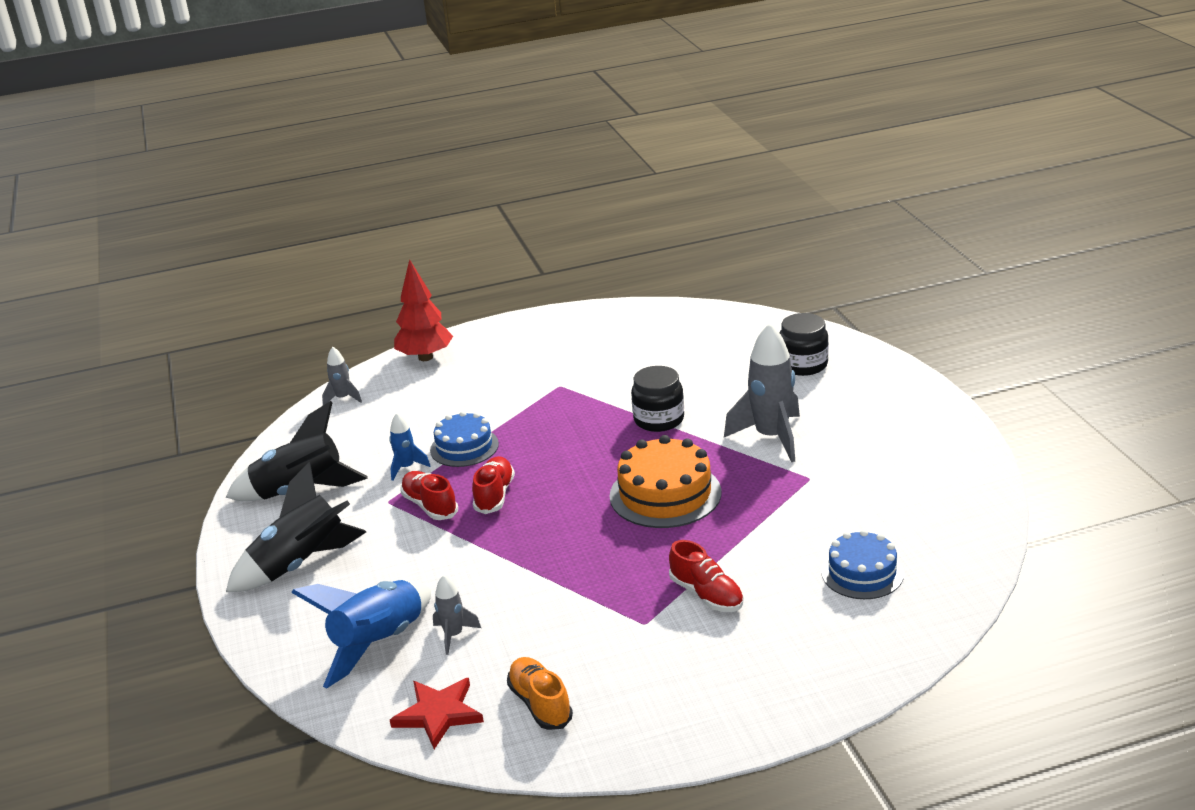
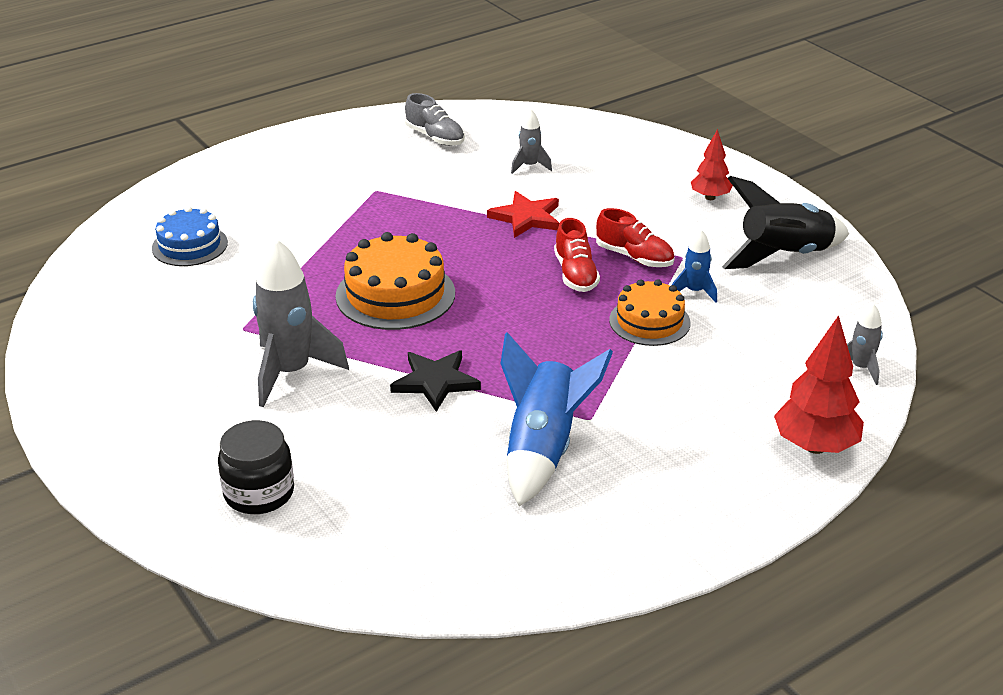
camera: 160 degrees right, 5 degrees up
(301, 564) = (710, 197): black rocket -> red tree
(379, 643) = (586, 155): blue rocket -> blue rocket (543, 449)
(438, 714) = (506, 125): red star -> red star (526, 218)
(464, 447) = (649, 321): blue cake -> orange cake
(540, 704) = (435, 137): orange shoe -> grey shoe
(659, 420) = (435, 382): black jar -> black star
(706, 595) = (328, 214): red shoe -> none

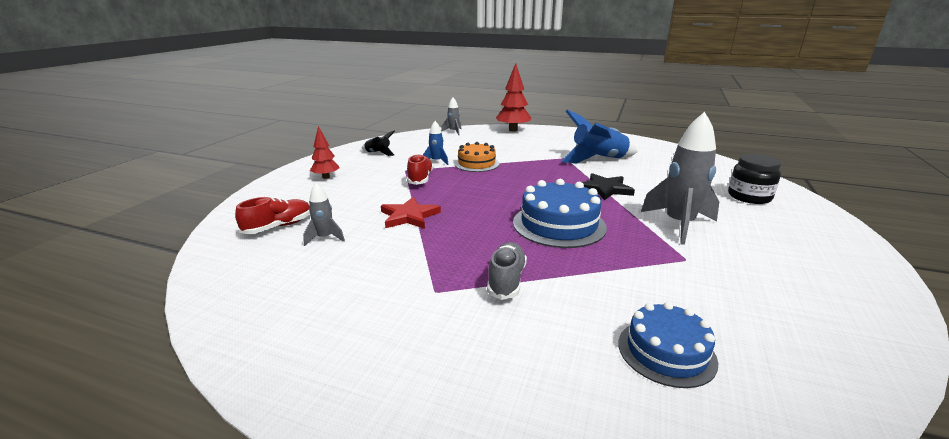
camera: 125 degrees left, 10 degrees down
(395, 294) = (559, 224): orange cake -> blue cake
(435, 137) = (293, 303): grey shoe -> grey shoe (506, 280)
(575, 274) = (458, 186): red shoe -> red shoe (278, 227)
(784, 256) = (378, 153): black rocket -> black rocket, size x0.50

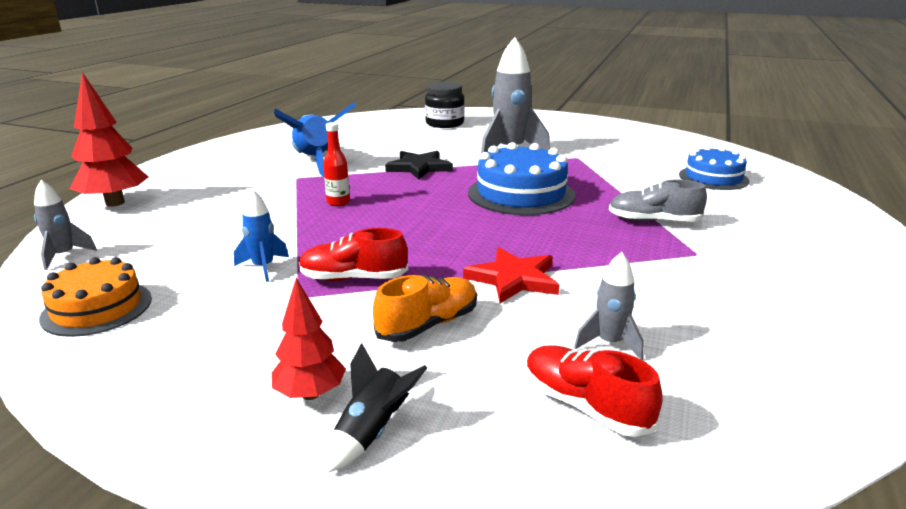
camera: 90 degrees left, 0 degrees up
(367, 195) = (428, 325): none -> orange shoe
(378, 153) = (162, 339): black rocket -> black rocket (372, 432)
(476, 163) = (294, 233): orange cake -> orange cake (97, 308)
(524, 170) = (338, 202): none -> red bottle

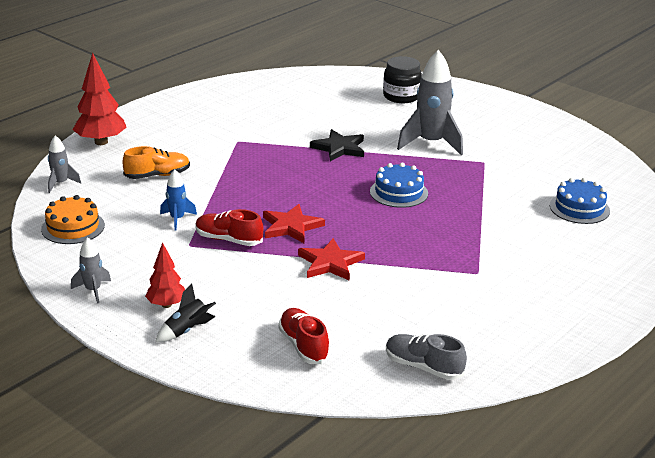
camera: 20 degrees right, 5 degrees up
(315, 162) = (261, 126): blue rocket -> none
(338, 202) = (255, 173): red bottle -> none
(427, 248) = (291, 226): none -> red star
(428, 325) = (253, 281): orange shoe -> orange shoe (157, 175)
(521, 194) = (399, 192): blue cake -> blue cake, size x0.66
(609, 343) = (350, 317): grey rocket -> grey rocket (93, 290)
(653, 221) = (477, 239): grey shoe -> grey shoe (423, 367)

